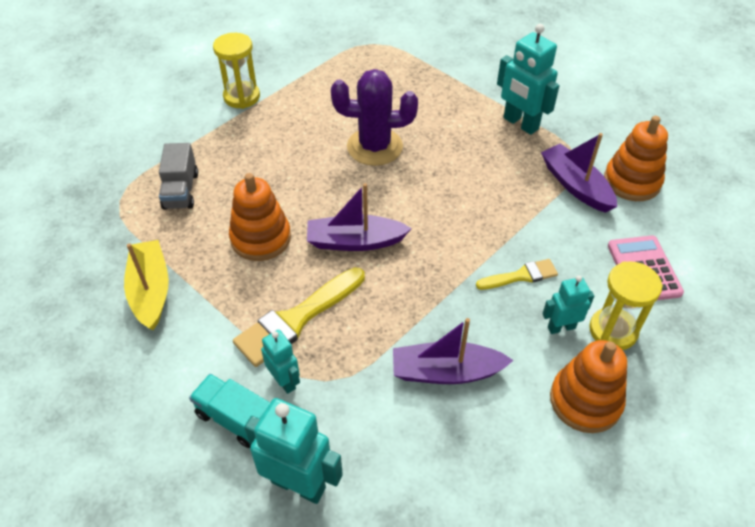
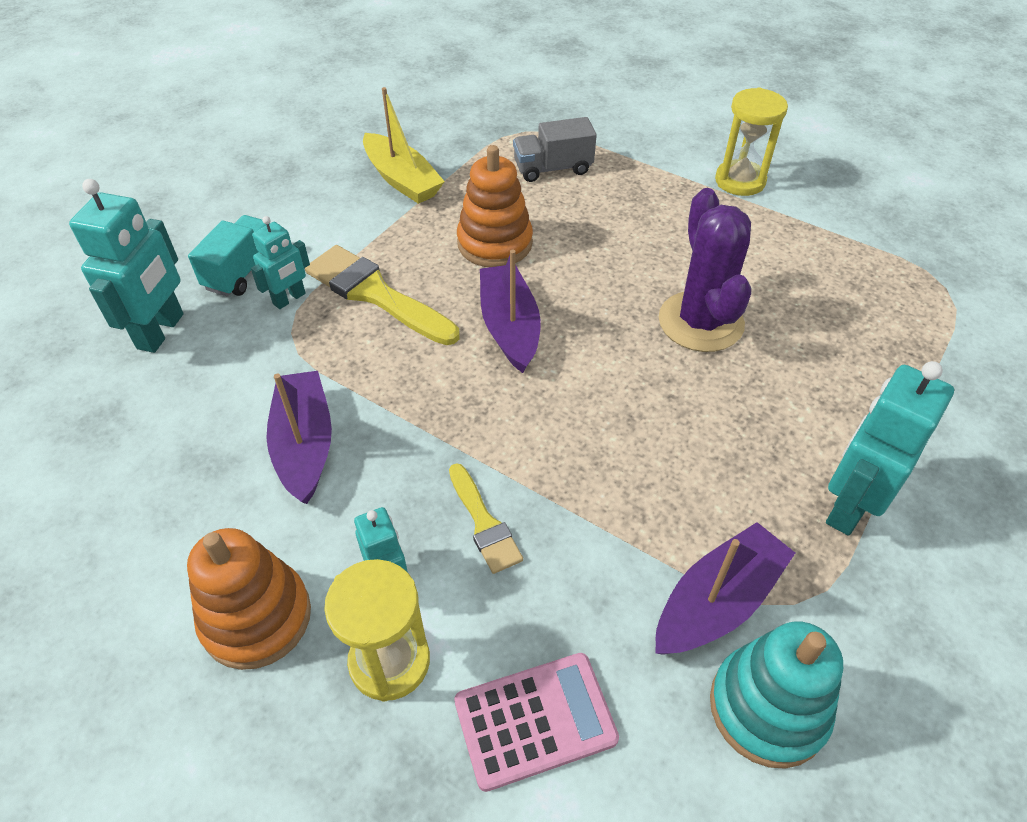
camera: 80 degrees right, 0 degrees up
(150, 291) = (402, 180): yellow boat -> yellow boat turned 75 degrees clockwise
(632, 181) = (768, 708): orange stacking toy -> turquoise stacking toy

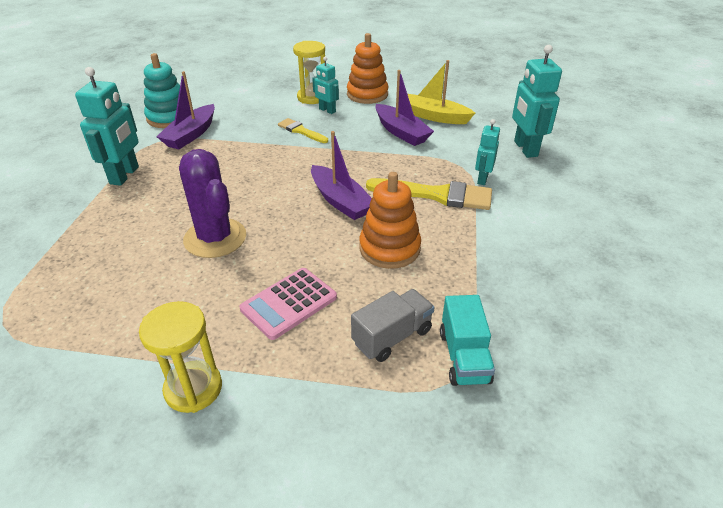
camera: 155 degrees right, 10 degrees down
(242, 271) = (528, 184): turquoise truck -> turquoise truck (464, 357)
(402, 180) = (509, 278): yellow boat -> yellow boat (434, 116)
(535, 720) = (254, 99): pink calculator -> pink calculator (289, 303)

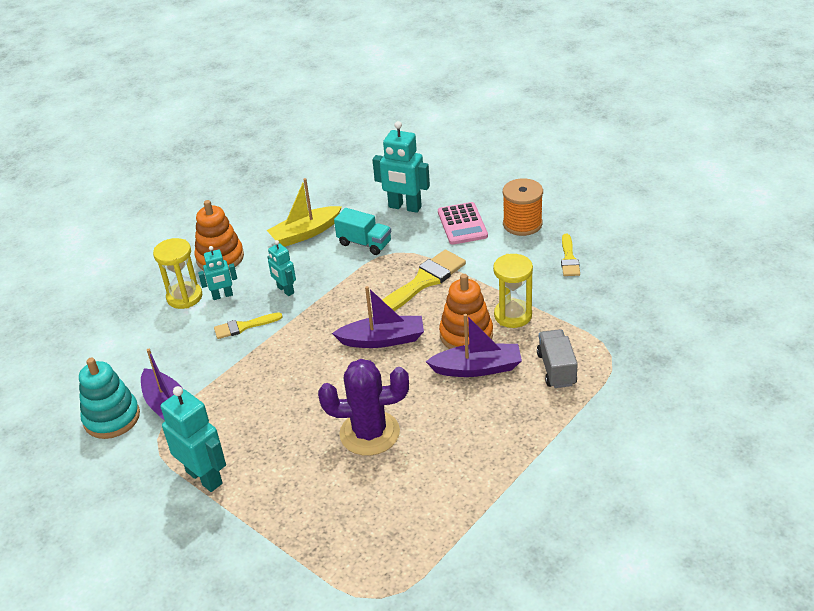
camera: 55 degrees left, 0 degrees up
(193, 388) = (535, 486): yellow hourglass -> yellow hourglass (513, 315)
(289, 303) = (485, 411): pink calculator -> pink calculator (462, 224)
(401, 132) = (312, 263): purple boat -> purple boat (477, 368)
(464, 357) = (596, 343): turquoise truck -> turquoise truck (364, 243)
(482, 179) = (423, 249): turquoise robot -> turquoise robot (285, 290)
(581, 280) = (569, 259): none -> yellow brush
(593, 225) = (522, 224): none -> orange spool

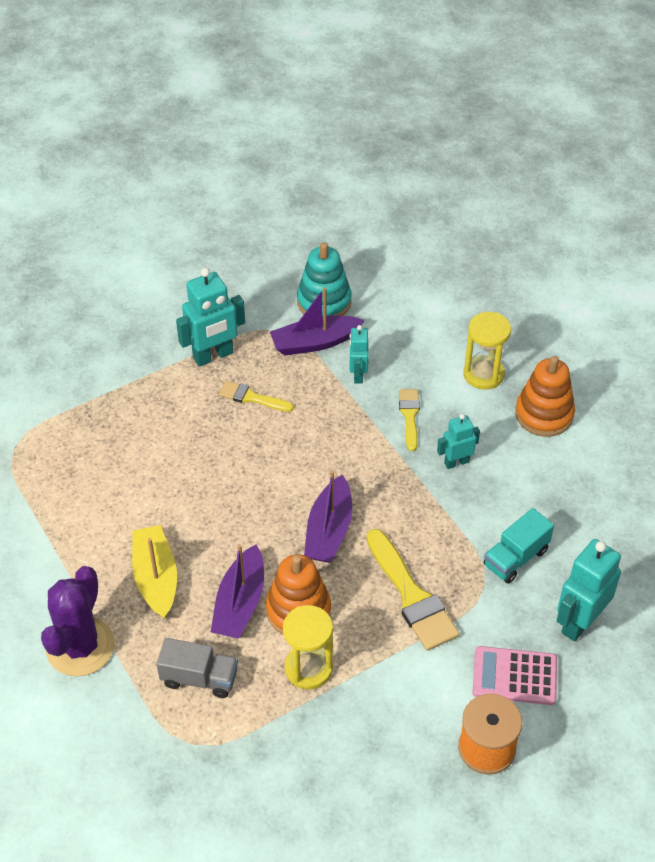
camera: 105 degrees right, 10 degrees up
(222, 296) = (471, 406): turquoise robot -> turquoise robot (358, 375)
(305, 233) = (561, 503): yellow boat -> yellow boat (156, 578)
(369, 433) = (199, 485): purple cactus -> purple cactus (80, 647)
(569, 259) = (388, 774): yellow brush -> yellow brush (252, 397)

